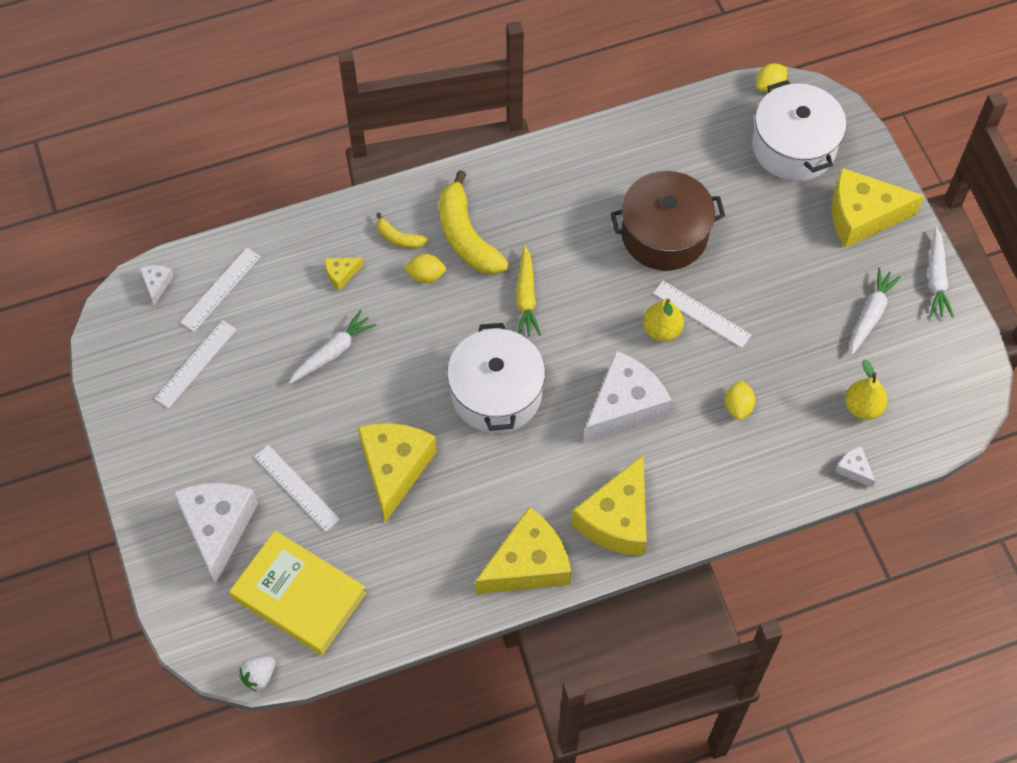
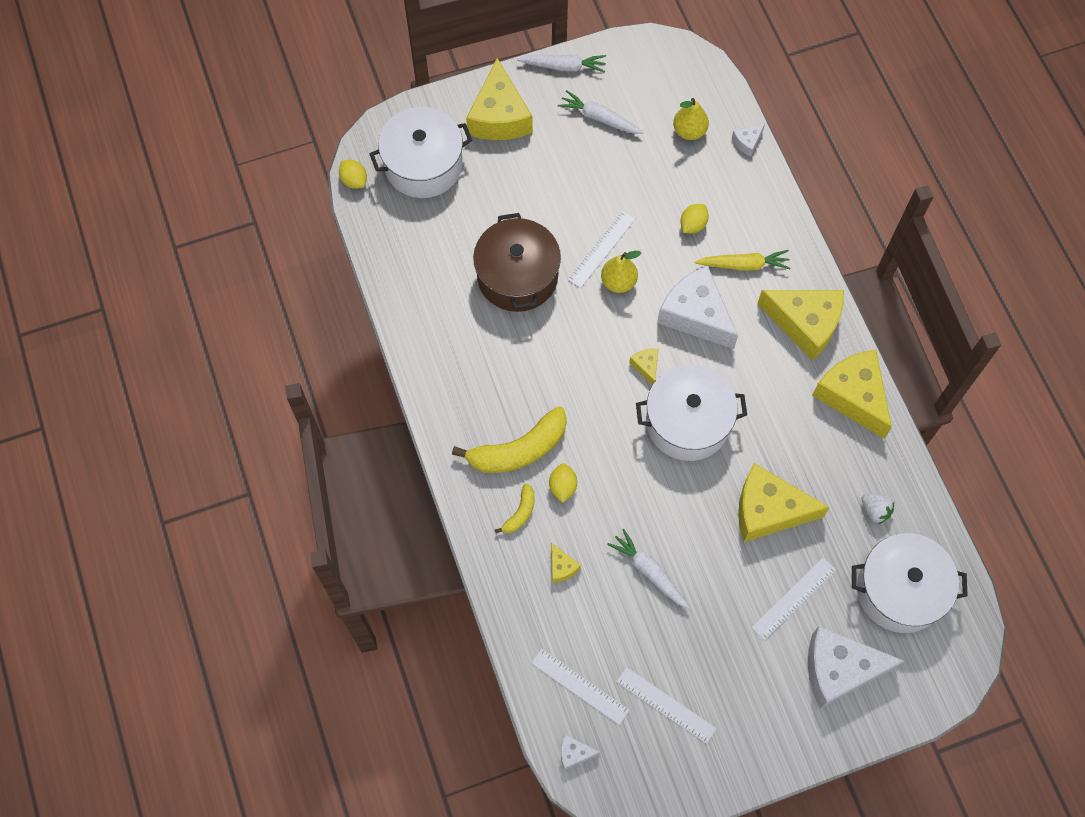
camera: 90 degrees left, 5 degrees up
(259, 676) = (979, 621): white strawberry -> white strawberry (875, 510)
(299, 596) = (900, 590): yellow book -> white pot
(526, 297) = (585, 396): yellow carrot -> yellow carrot (744, 265)
(561, 355) = (646, 366): none -> yellow cheese
(738, 406) = (693, 225): yellow lemon -> yellow lemon turned 60 degrees counterclockwise

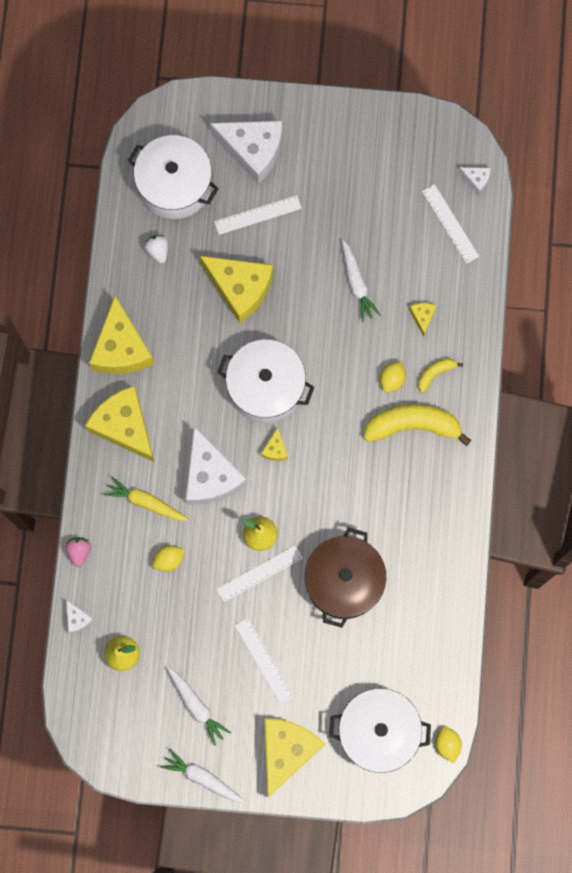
camera: 155 degrees left, 10 degrees up
(666, 705) = (393, 183): white ruler -> white ruler (264, 661)
(747, 142) = (77, 619): white cheese -> white cheese turned 75 degrees clockwise
(780, 197) = (79, 551): none -> pink strawberry

